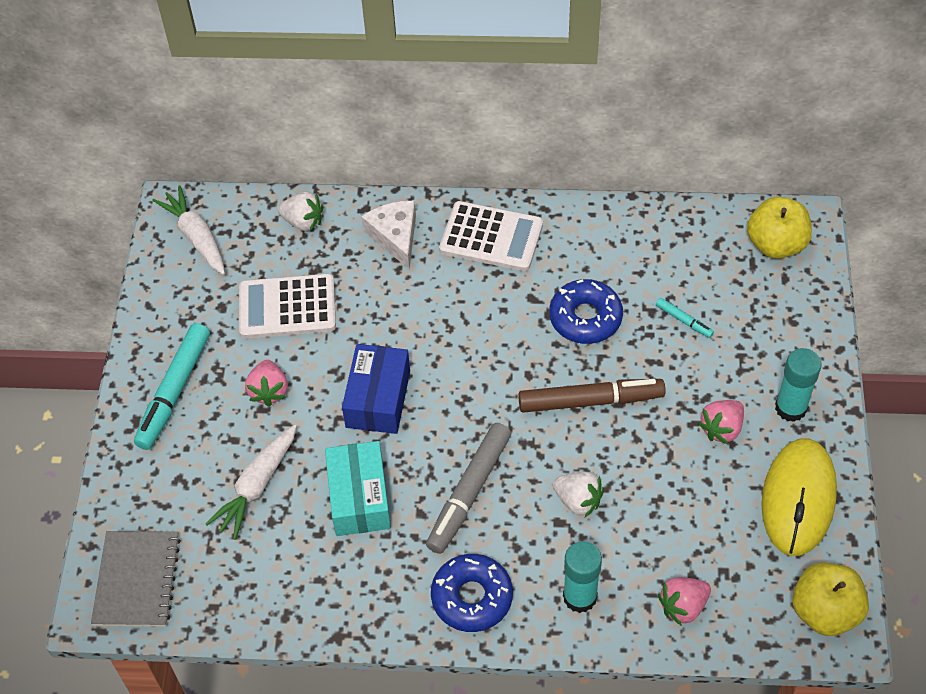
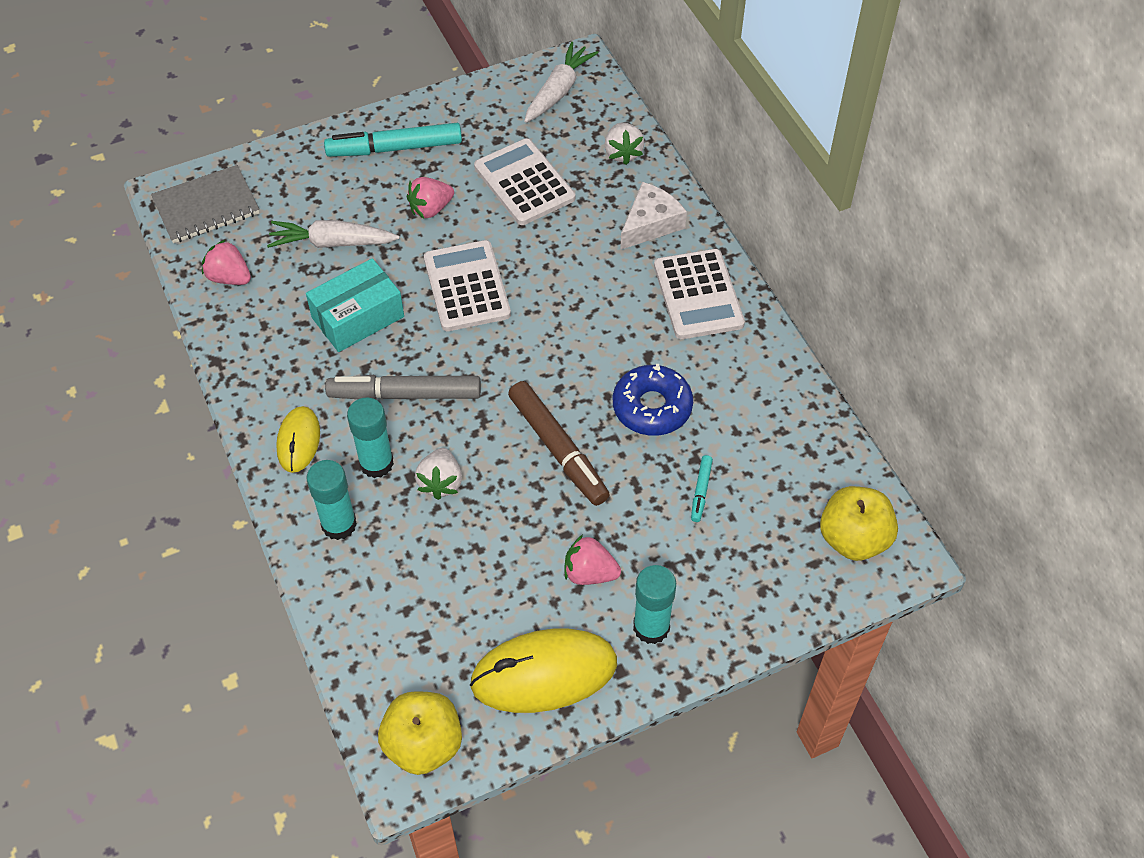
camera: 60 degrees right, 0 degrees up
(378, 399) = (466, 287): blue box -> white calculator
(472, 597) = (298, 441): blue donut -> yellow mouse
(531, 543) = (376, 463): none -> turquoise glue stick
(683, 606) = (369, 614): pink strawberry -> pink strawberry (229, 277)

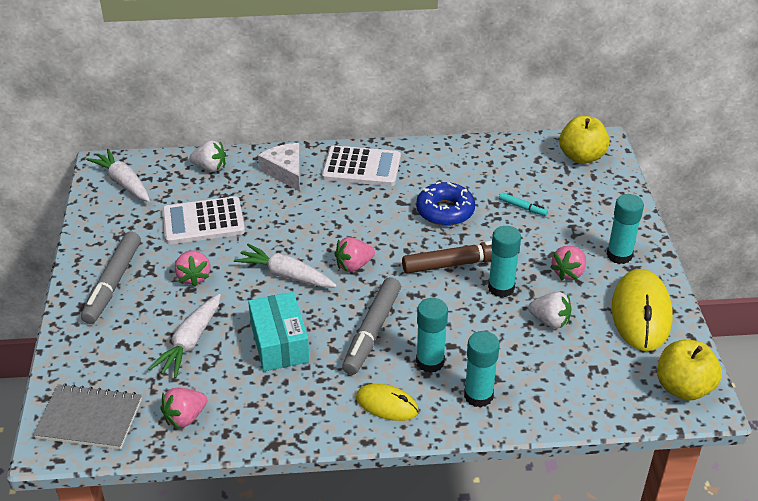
camera: 70 degrees left, 15 degrees down
(206, 207) = (89, 419): grey notebook -> grey notebook turned 75 degrees counterclockwise
(395, 148) = (113, 283): turquoise marker -> grey marker
(441, 482) = (463, 329): white strawberry -> white strawberry (550, 321)
(466, 287) = (286, 275): white calculator -> white carrot
(508, 344) = (354, 265): none -> pink strawberry
(530, 504) = (501, 288): none -> turquoise glue stick

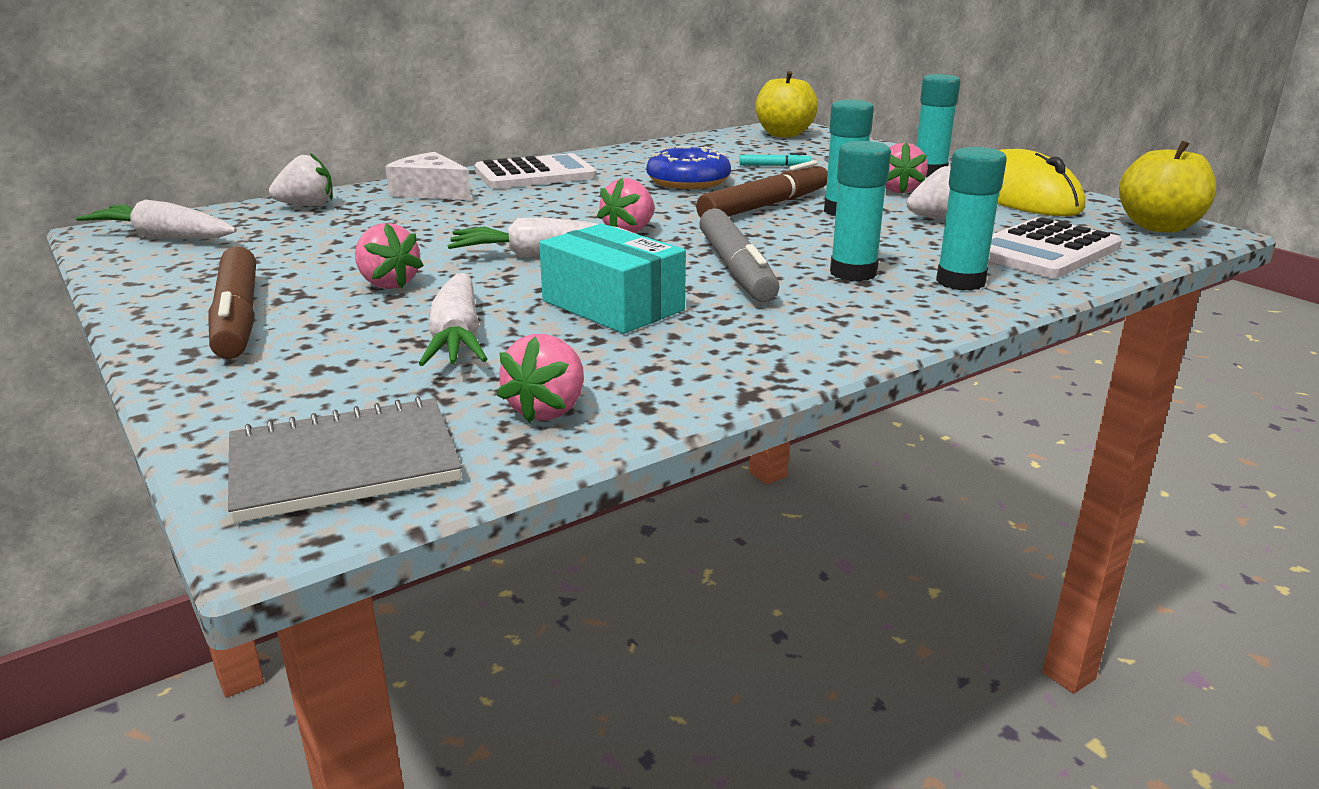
camera: 30 degrees left, 15 degrees down
(113, 283) = (237, 317): grey marker -> brown marker
(203, 222) = (347, 242): white calculator -> white calculator (1044, 251)
(387, 405) = (857, 316): yellow mouse -> none

